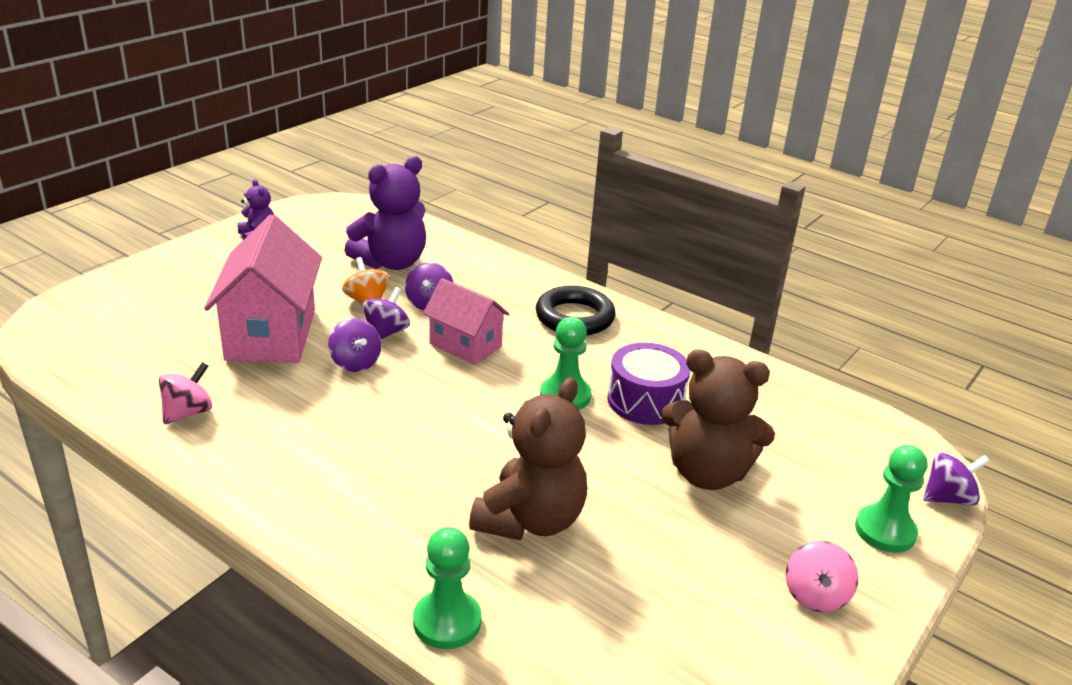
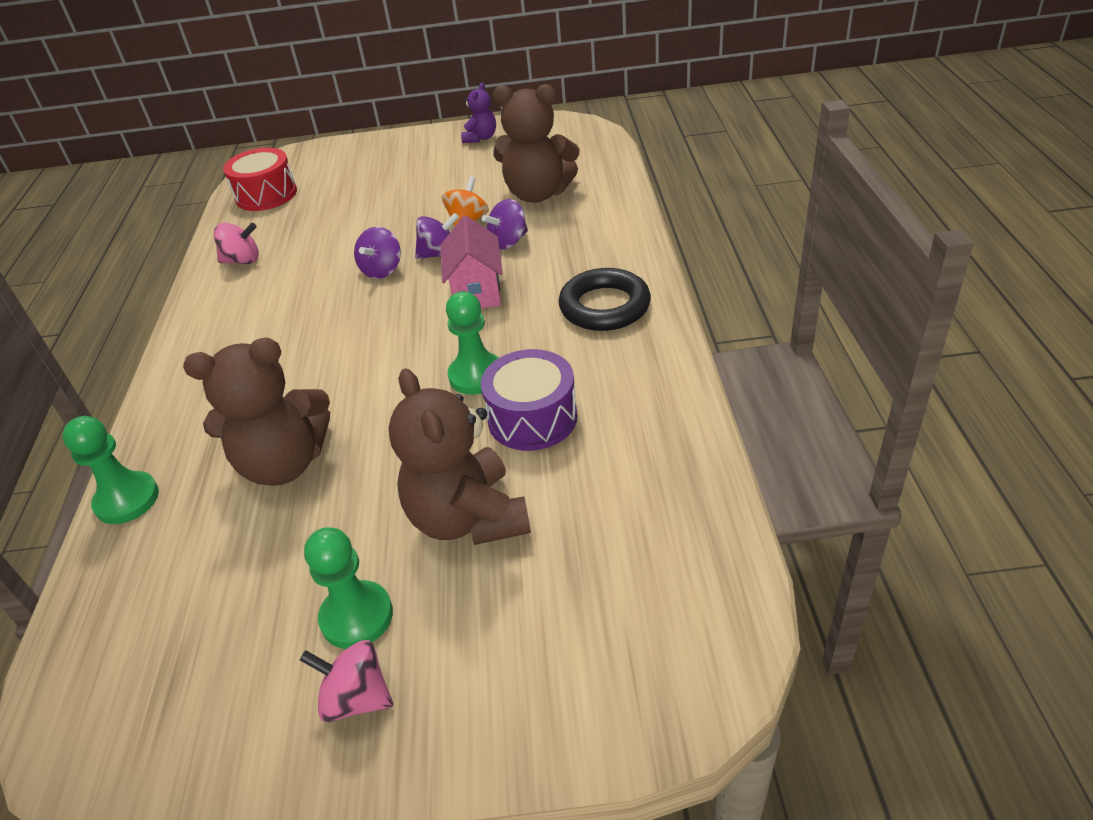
camera: 55 degrees right, 10 degrees up
(97, 351) = (266, 195): none -> red drum
(271, 335) = (368, 223): pink house -> none
(391, 262) = (538, 194): purple teddy bear -> brown teddy bear
(815, 596) = (356, 698): pink spinning top -> pink spinning top turned 45 degrees clockwise
(885, 531) = (526, 699): green pawn -> green pawn (357, 616)
(948, 498) = (660, 726): purple spinning top -> none

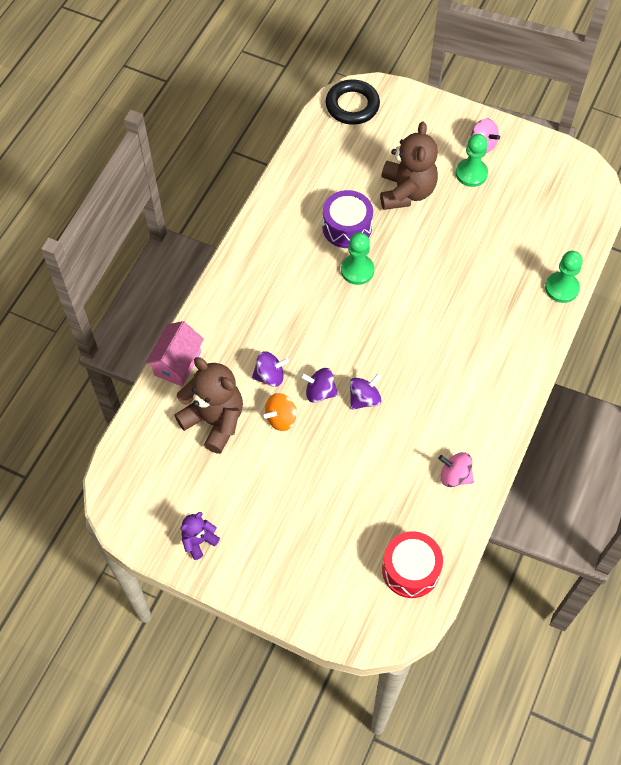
camera: 155 degrees left, 20 degrees up
(284, 463) = (478, 268): brown teddy bear -> none
(476, 291) = (318, 339): pink house -> pink house (177, 363)
(604, 306) = (258, 280): black ring -> black ring (352, 105)

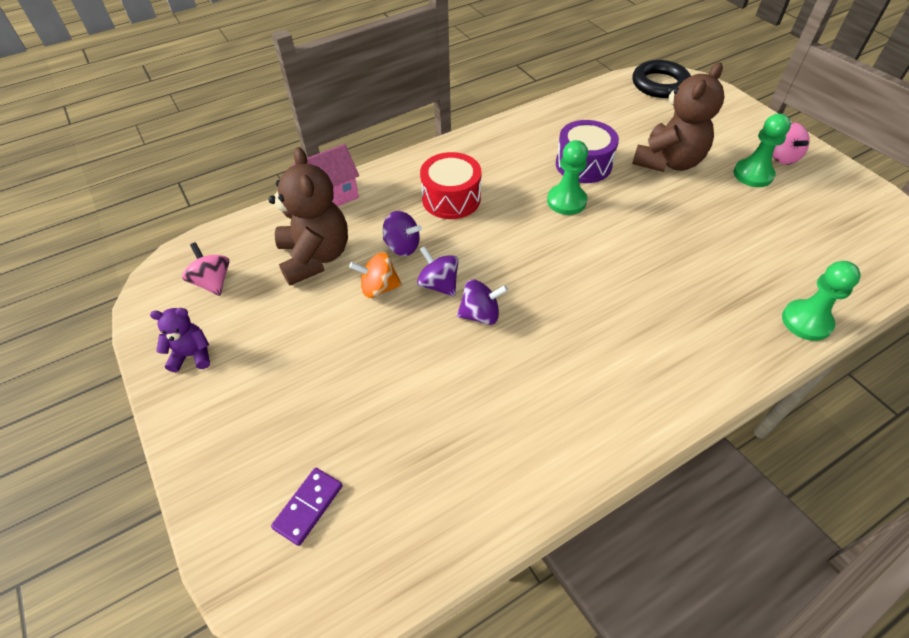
camera: 35 degrees right, 10 degrees down
(359, 579) = (308, 507): none -> purple domino
(410, 570) = (378, 538): red drum -> red drum (451, 198)
(454, 476) = (523, 456): pink spinning top -> pink spinning top (213, 282)

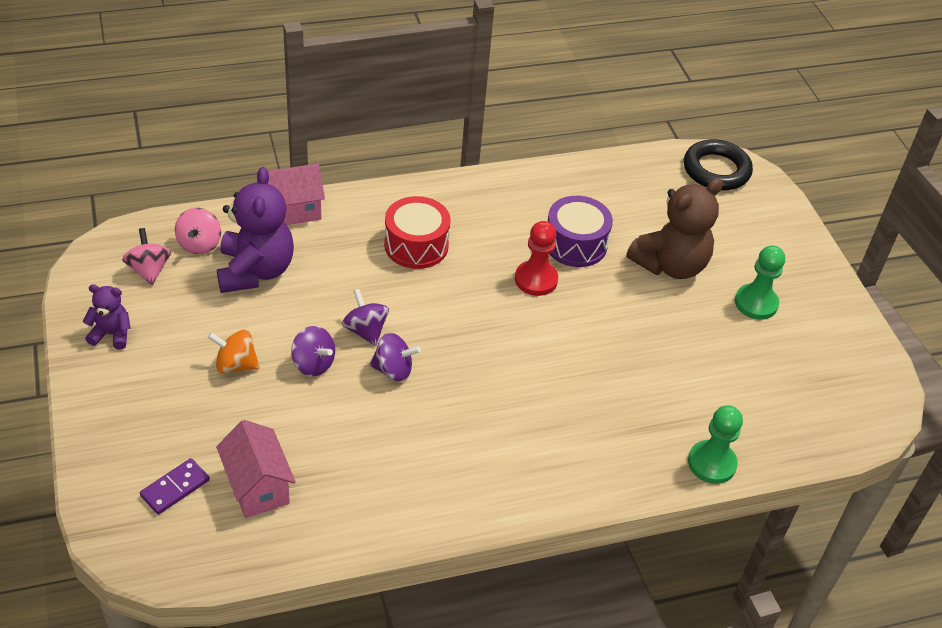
camera: 10 degrees right, 5 degrees down
(315, 257) = (255, 271): brown teddy bear -> purple teddy bear
(379, 288) = (306, 318): orange spinning top -> orange spinning top (236, 364)
(396, 477) = (257, 486): none -> pink house
(402, 246) = (345, 283): purple spinning top -> purple spinning top (313, 364)
(566, 201) = (536, 279): green pawn -> red pawn
(782, 157) = (802, 292): pink spinning top -> pink spinning top (199, 244)

